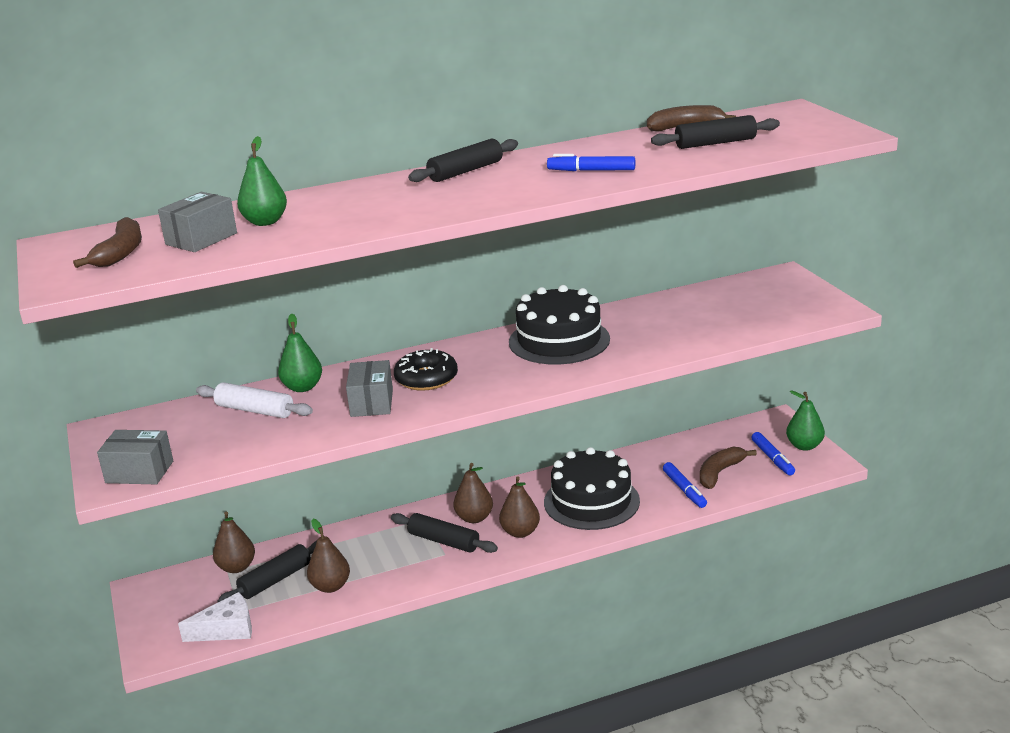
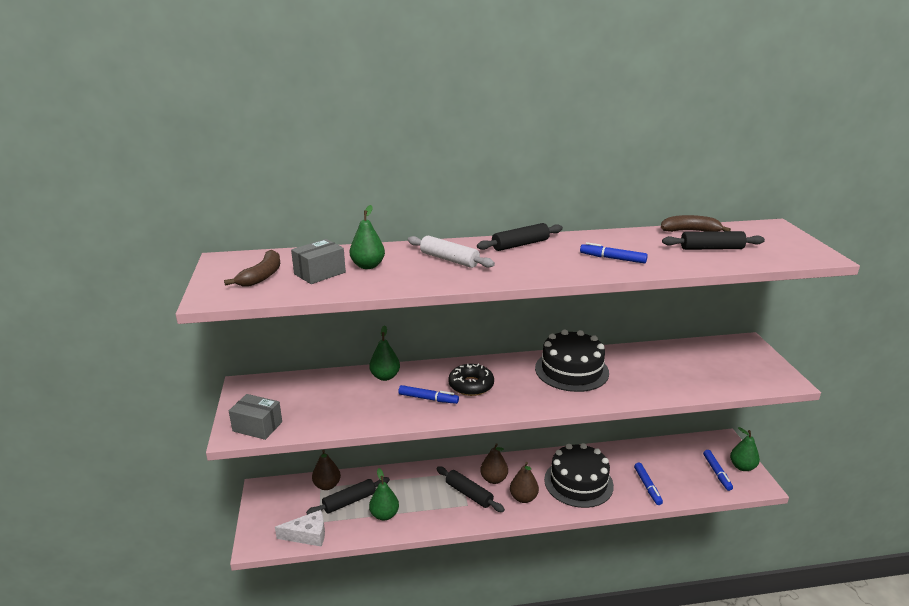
camera: 10 degrees right, 0 degrees up
(255, 410) = (348, 389): white rolling pin -> white rolling pin (449, 259)
(330, 586) = (384, 515): brown pear -> green pear
(371, 403) = (428, 399): grey box -> blue marker
(719, 473) = (675, 477): brown banana -> none

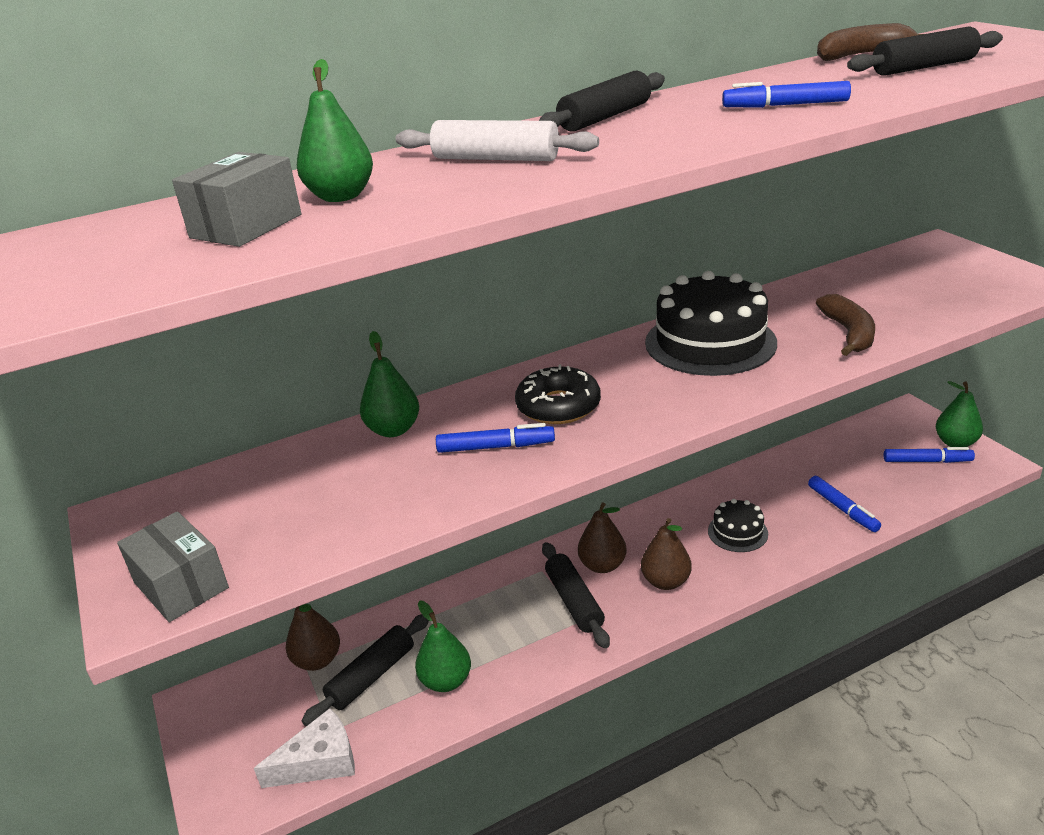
camera: 15 degrees left, 5 degrees up
(257, 426) = (181, 585): grey box -> grey box turned 45 degrees clockwise
(262, 276) = (117, 255): brown banana -> brown banana (848, 333)
(469, 494) = (574, 601): black rolling pin -> black rolling pin turned 45 degrees clockwise
(578, 482) = (737, 532): black cake -> black cake, size x0.51
(717, 473) = (927, 461): blue marker -> blue marker turned 60 degrees counterclockwise

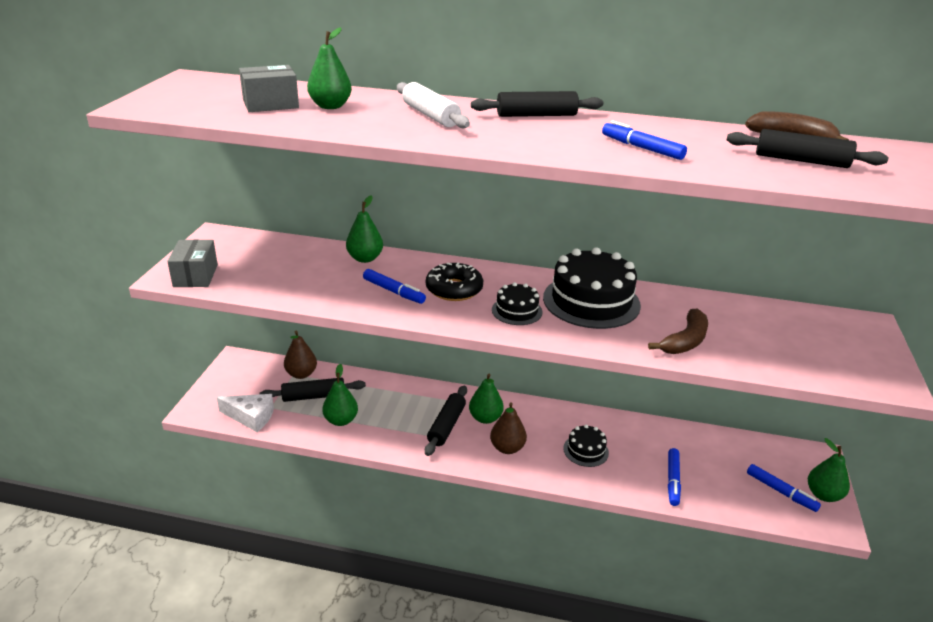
camera: 35 degrees right, 0 degrees up
(602, 565) = (485, 418): brown pear -> green pear
(660, 391) = (517, 311): none -> black cake

